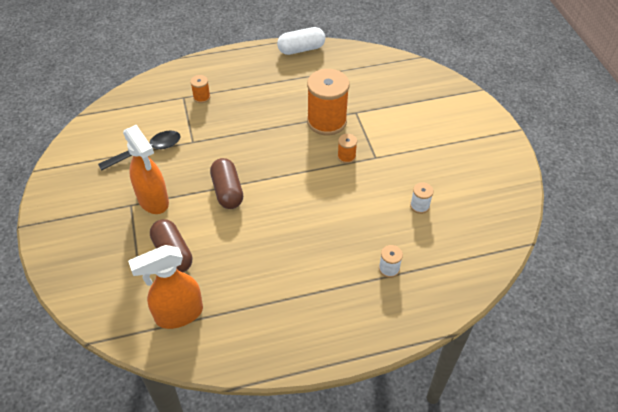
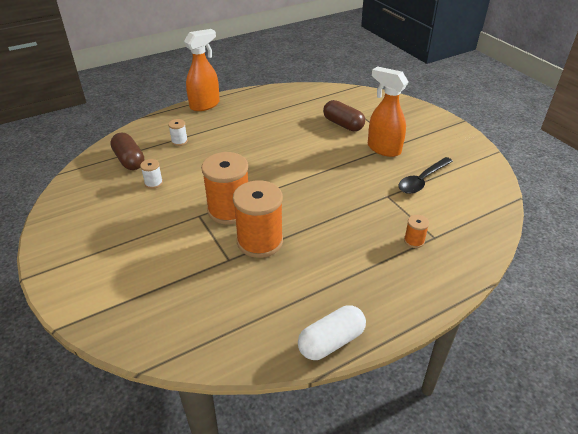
camera: 165 degrees right, 10 degrees down
(178, 314) = (317, 101): orange spray bottle -> orange spray bottle (205, 105)
(227, 191) = (328, 164): brown capsule -> brown capsule (129, 160)
(346, 157) = (229, 210): orange spool -> orange spool, size x2.25

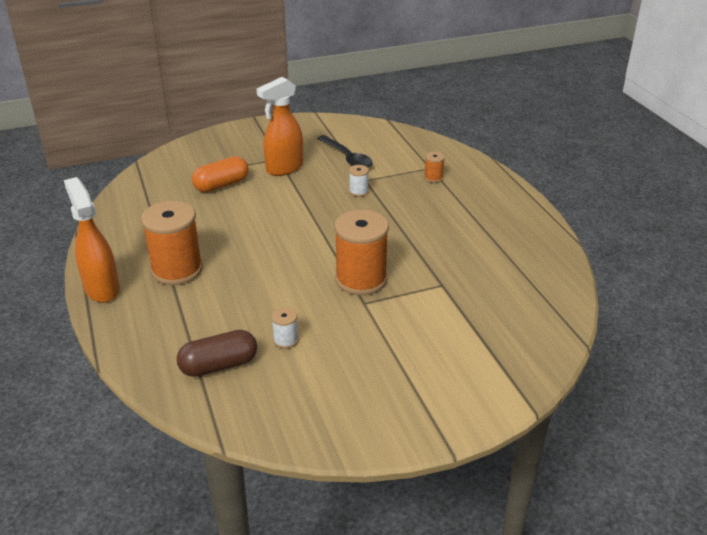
camera: 80 degrees left, 5 degrees down
(179, 141) = (192, 316): white spool -> white spool (358, 191)
(260, 241) = (418, 262): orange spool -> orange spool (177, 270)
(331, 341) = (548, 236): white capsule -> none
(343, 124) = (221, 185): brown capsule -> orange capsule

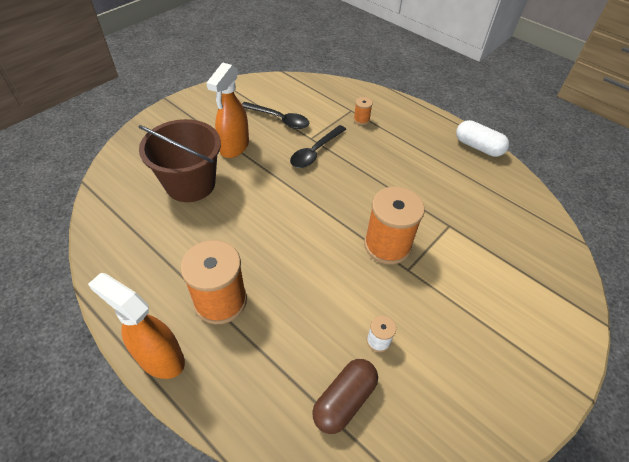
camera: 30 degrees left, 15 degrees up
(221, 185) = (190, 184): orange capsule -> brown bucket
(358, 191) = (315, 152): white spool -> black spoon
(545, 232) = (478, 147): none -> white capsule

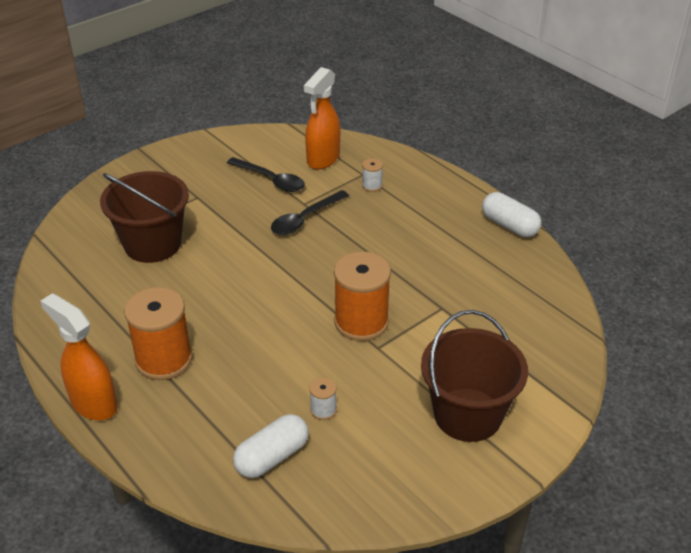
camera: 10 degrees right, 10 degrees down
(234, 147) = (210, 208): orange spray bottle -> orange spray bottle (323, 159)
(344, 400) = (272, 457): brown capsule -> white capsule
(361, 119) = (372, 186): orange spool -> white spool
(505, 331) = (468, 415): none -> brown bucket

